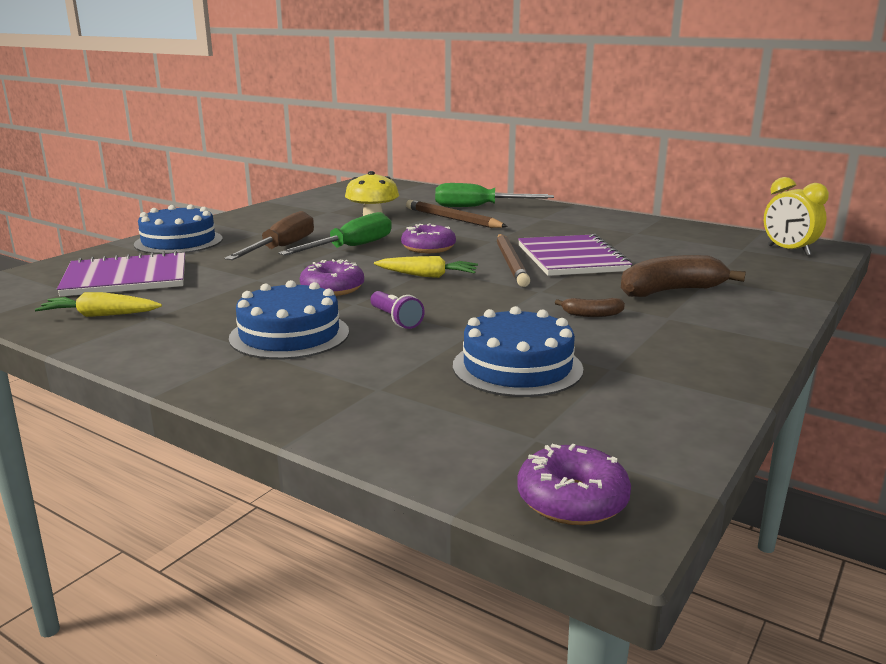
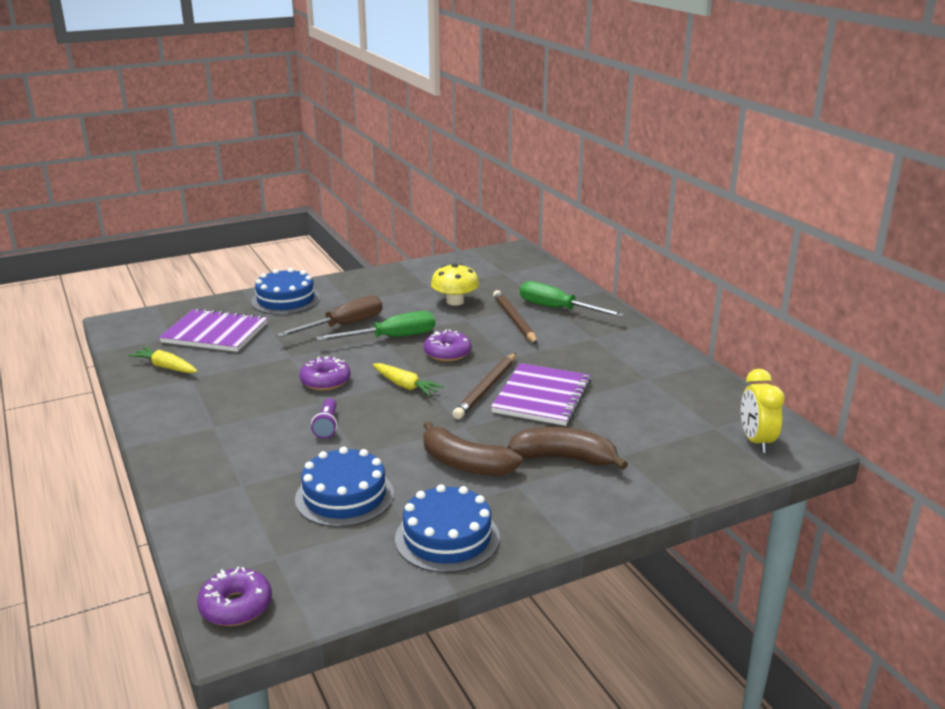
camera: 30 degrees right, 5 degrees up
(289, 335) = (248, 419): blue cake -> blue cake (447, 538)
(592, 314) = (465, 464): brown banana -> brown banana, size x2.04

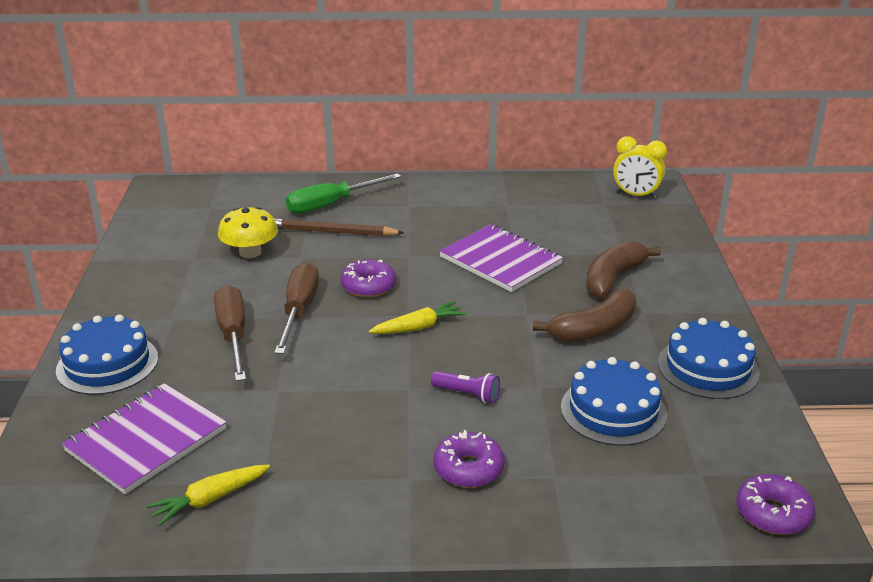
camera: 65 degrees left, 5 degrees up
(325, 381) = (364, 376): purple donut -> purple donut (468, 469)
(392, 338) = (299, 311): green screwdriver -> brown screwdriver
(486, 388) = (462, 284): brown pencil -> none

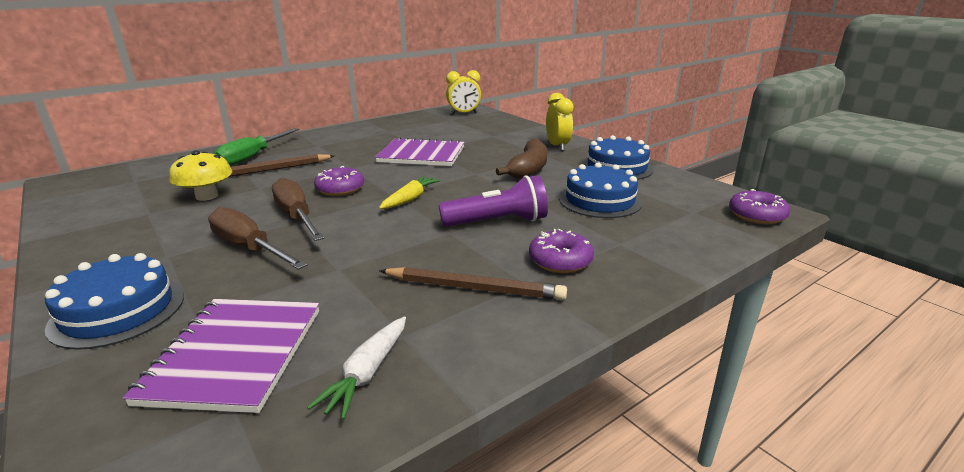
camera: 35 degrees left, 5 degrees down
(210, 499) = (368, 373): yellow carrot -> white carrot
(360, 462) = (474, 288): none -> brown pencil
(467, 395) = (498, 222): purple flashlight -> purple flashlight, size x1.78
(613, 279) = (504, 146): brown banana -> none
(680, 302) = (557, 146): none -> yellow clock

